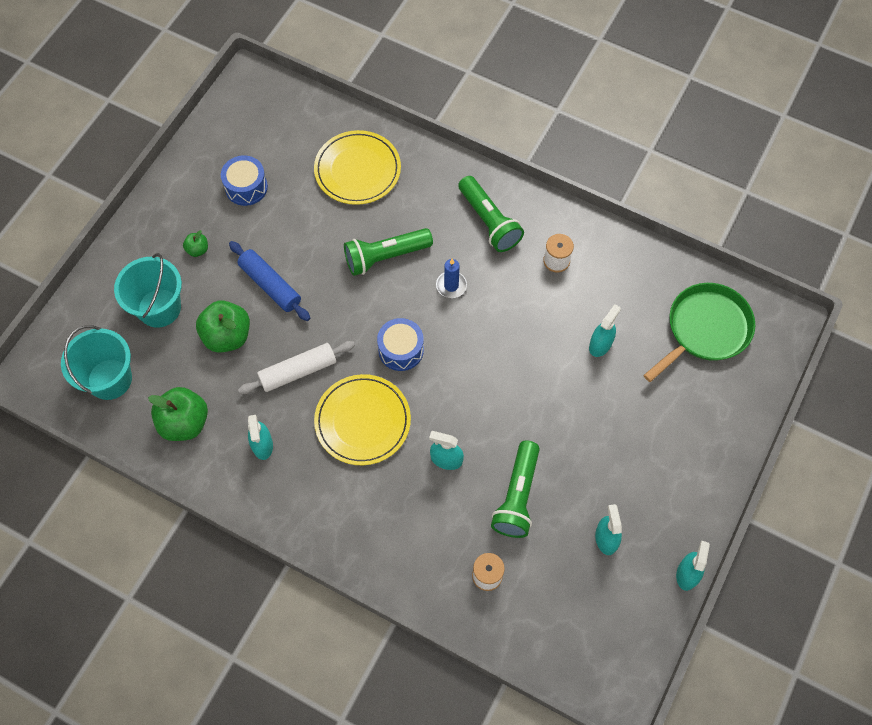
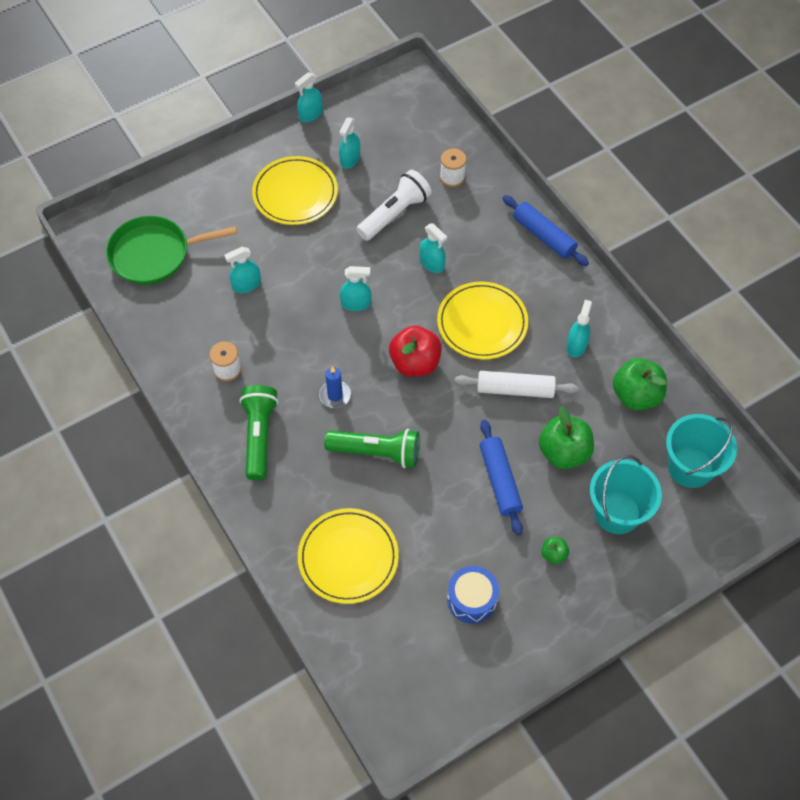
camera: 150 degrees left, 5 degrees down
(353, 553) = (543, 236): none -> blue rolling pin
(401, 350) = (415, 363): blue drum -> red apple
(490, 379) = (356, 303): none -> turquoise spray bottle
(517, 496) = (395, 214): green flashlight -> white flashlight
(629, 465) = (295, 193): none -> yellow plate

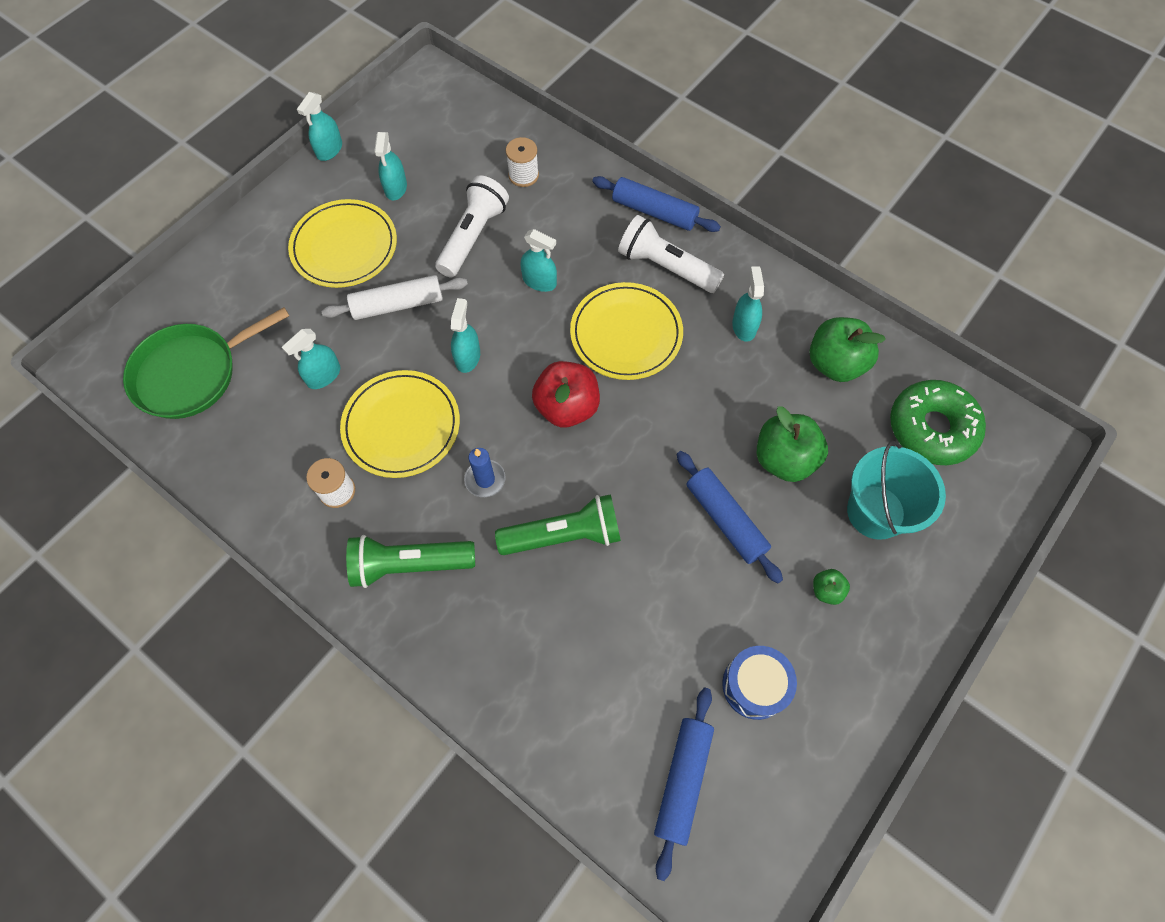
camera: 20 degrees left, 5 degrees up
(259, 436) = (409, 564): green flashlight -> green flashlight turned 75 degrees counterclockwise
(348, 557) = (581, 686): yellow plate -> yellow plate (401, 426)
(356, 303) = (467, 357): turquoise spray bottle -> turquoise spray bottle turned 60 degrees counterclockwise
(394, 642) = (683, 781): none -> blue rolling pin
(515, 389) = (696, 401): white rolling pin -> white rolling pin (398, 304)
(535, 281) = (666, 266): none -> white flashlight
(690, 467) = (931, 428): turquoise bucket -> green donut

